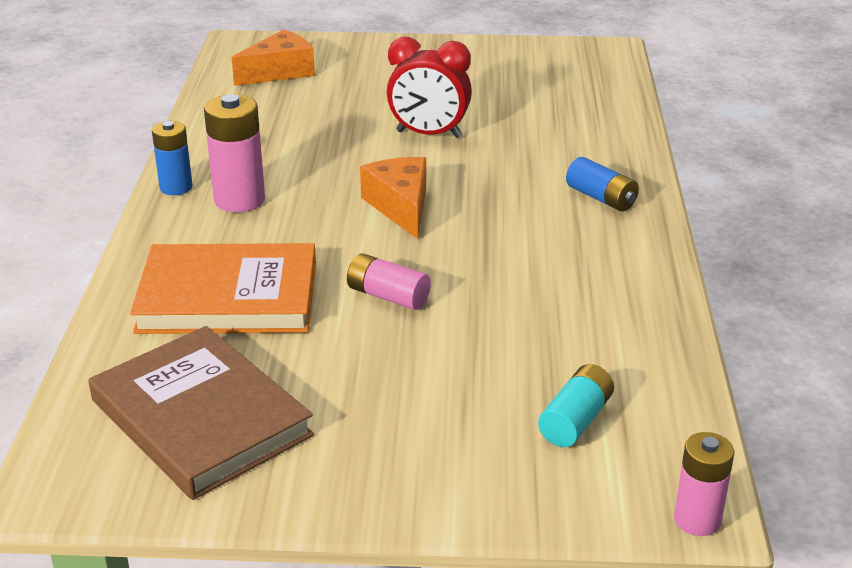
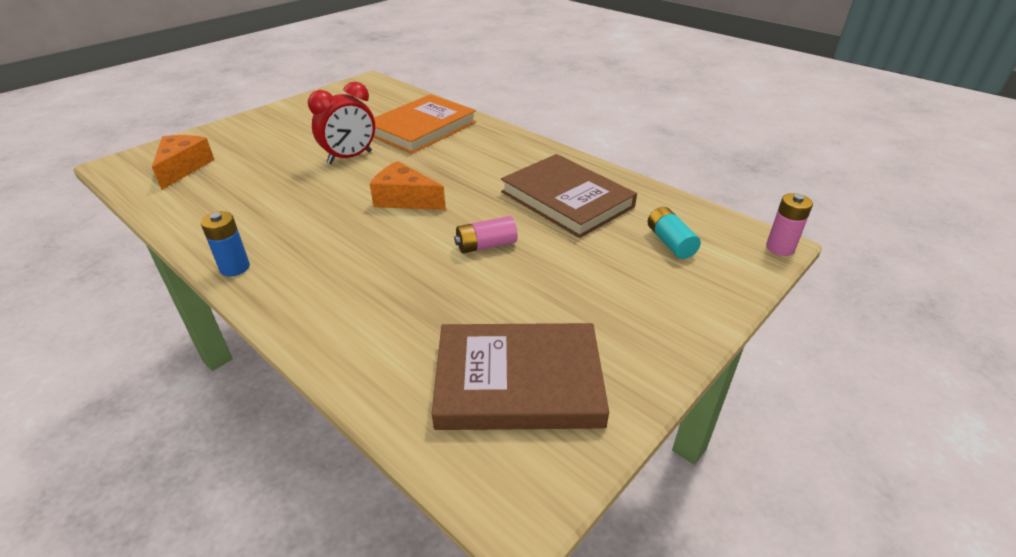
camera: 50 degrees left, 5 degrees up
(228, 297) = (399, 305): orange book -> orange book (422, 128)
(239, 200) = (297, 249): pink battery -> none
(558, 304) = (566, 199): none -> brown book
(601, 198) = (492, 144): blue battery -> none

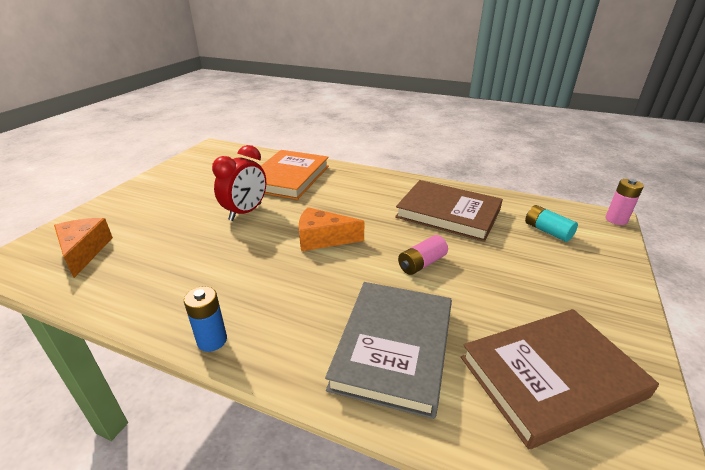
camera: 20 degrees left, 5 degrees down
(387, 314) = (393, 347): none -> grey book

